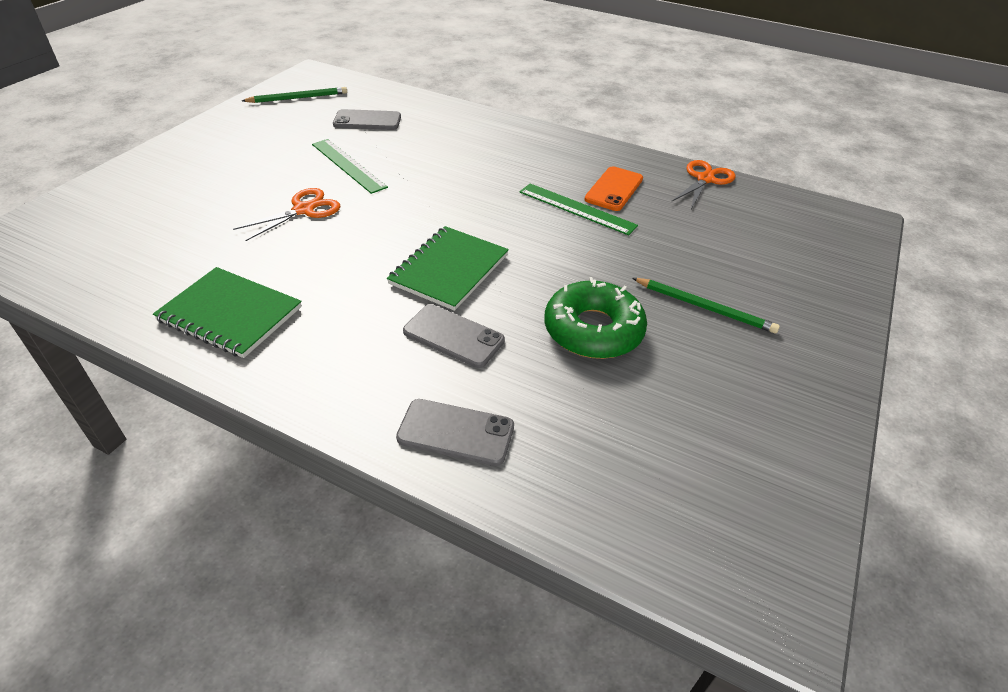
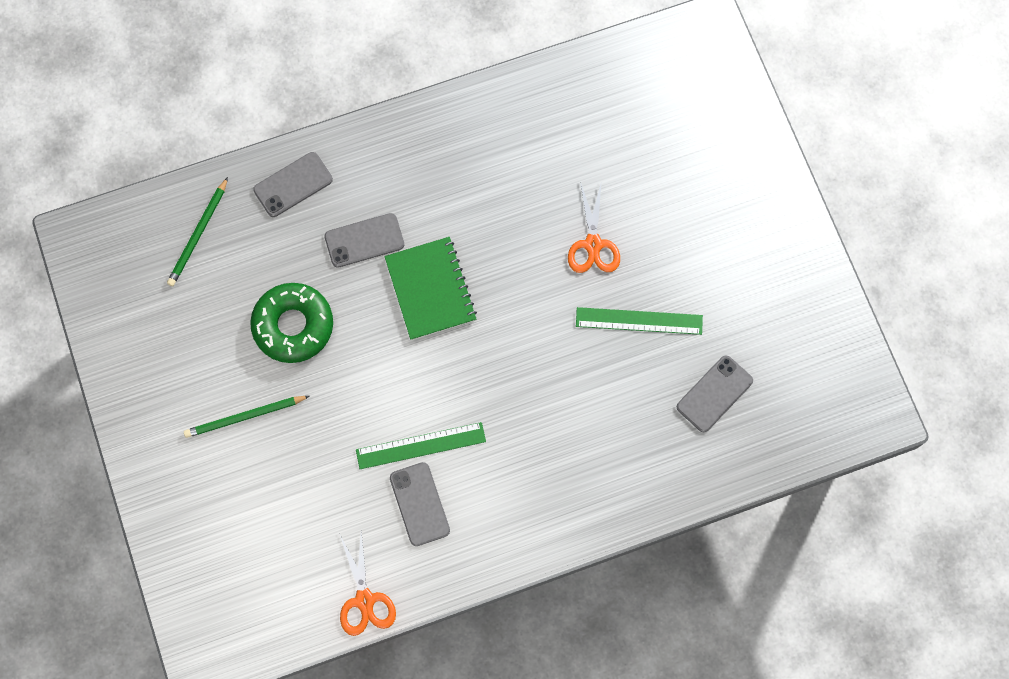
camera: 135 degrees right, 30 degrees up
(230, 314) = (500, 131): green notebook -> none
(298, 98) = (818, 363): green pencil -> green pencil (198, 234)
(614, 189) = (419, 504): orange phone -> grey phone

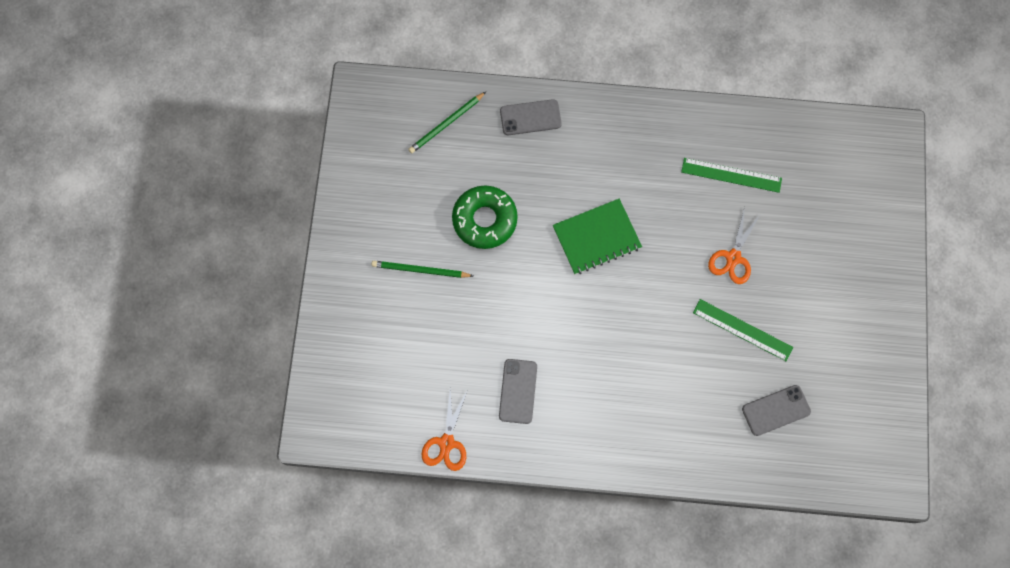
camera: 25 degrees right, 0 degrees up
(364, 240) = (564, 180): grey phone -> none
(421, 446) = (538, 349): green ruler -> green ruler (731, 175)
(430, 289) = (596, 237): green notebook -> green notebook turned 60 degrees clockwise

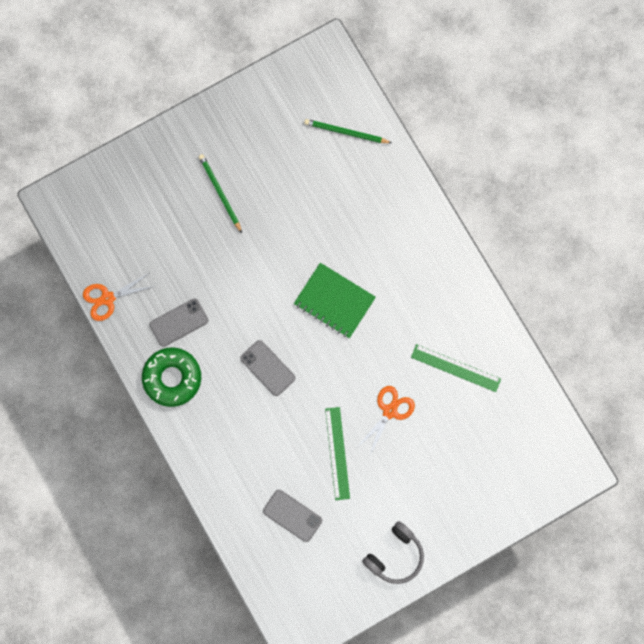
camera: 55 degrees right, 5 degrees up
(484, 220) = (290, 211): green donut -> green donut (172, 378)
(530, 117) = (395, 189): grey phone -> grey phone (267, 368)
(731, 175) = (455, 368): green ruler -> green ruler turned 45 degrees counterclockwise
(733, 257) = (389, 411): orange scissors -> orange scissors turned 135 degrees clockwise
(873, 342) = (395, 556): none -> grey headphones

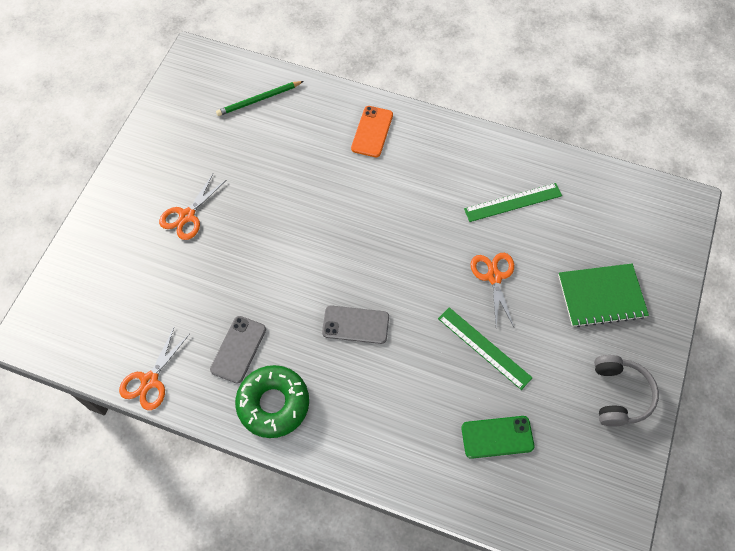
camera: 40 degrees left, 15 degrees down
(220, 192) = (187, 216): green pencil -> orange scissors
(292, 515) = (497, 437): grey phone -> green phone
(334, 301) = (364, 227): green notebook -> green notebook (601, 296)
(406, 228) = (372, 131): none -> orange phone

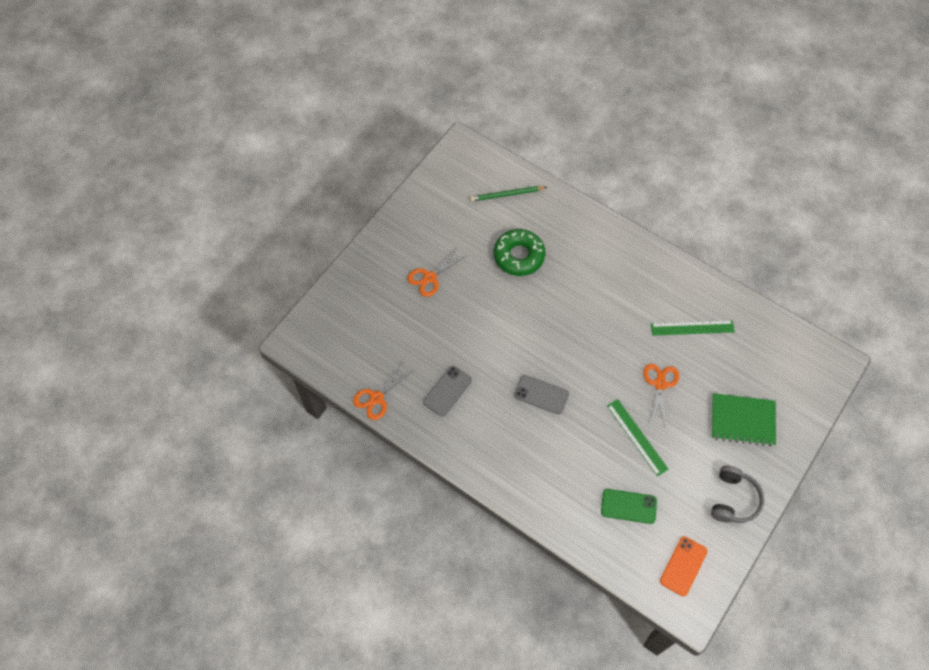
camera: 15 degrees right, 0 degrees up
(273, 404) = (464, 438): green donut -> green donut (519, 256)
(372, 131) = (592, 242): orange phone -> orange phone (683, 566)

